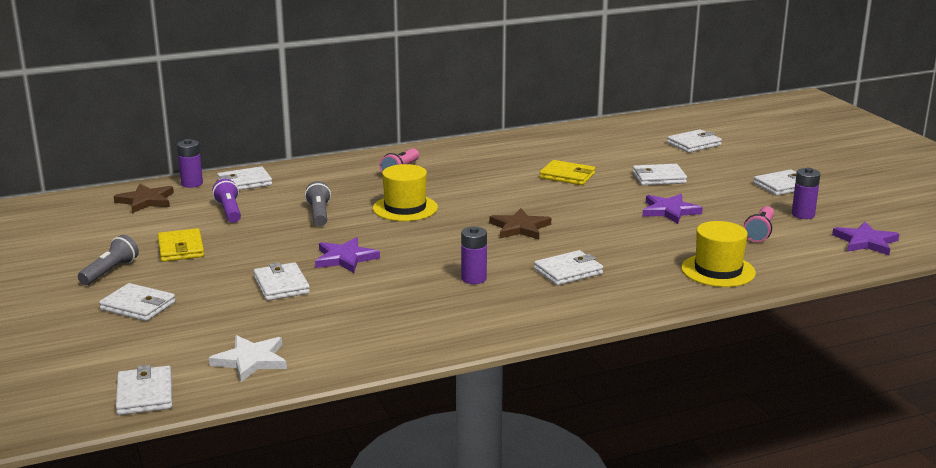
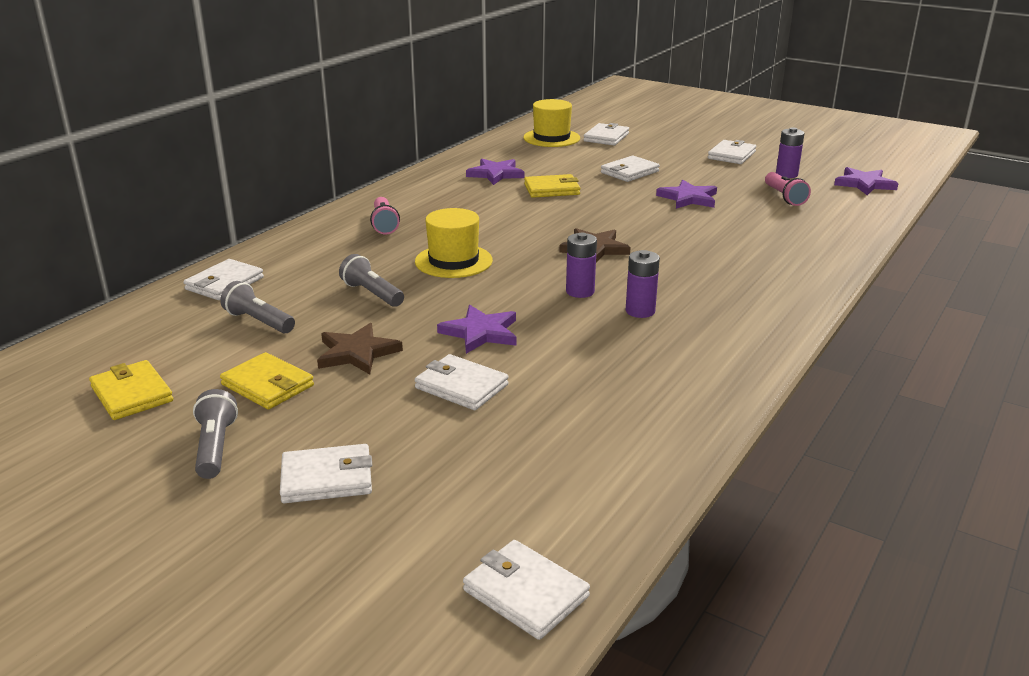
camera: 35 degrees left, 5 degrees up
(110, 231) = (132, 394): none -> yellow wallet
(146, 201) = (125, 341): brown star -> brown star (357, 353)
(192, 184) = (157, 303): purple battery -> purple battery (580, 291)
(229, 211) = (258, 321): purple flashlight -> grey flashlight
(251, 360) = (576, 490): white star -> none
(544, 153) = (496, 174): none -> purple star
(568, 271) = (706, 276): white wallet -> none
(718, 270) = (814, 238): yellow hat -> yellow hat (551, 138)

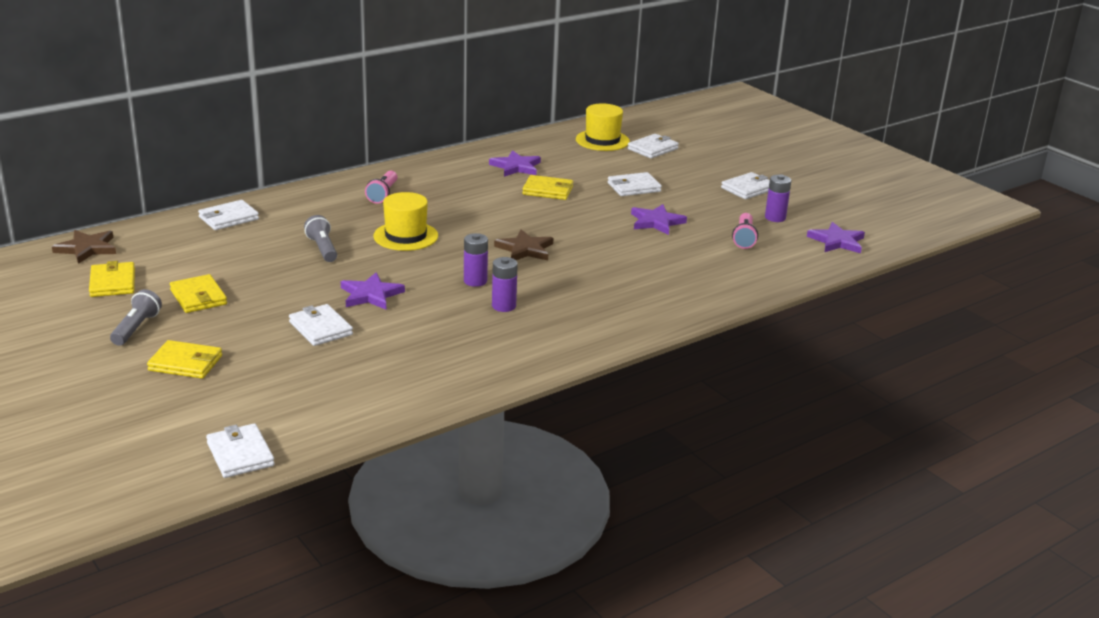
camera: 20 degrees right, 0 degrees up
(258, 321) = (228, 252): grey flashlight -> none
(327, 478) = (185, 363): white wallet -> yellow wallet
(357, 353) = (274, 289): brown star -> brown star (87, 248)

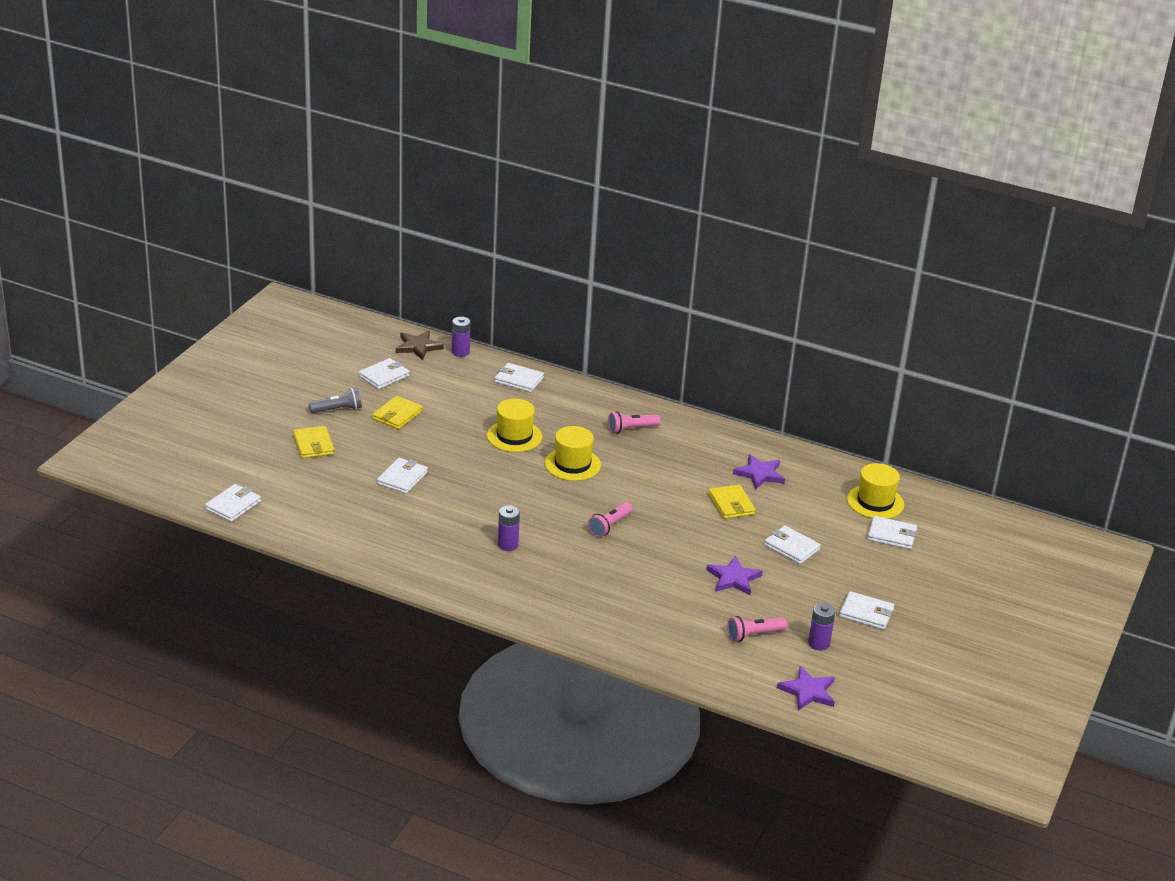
camera: 60 degrees right, 5 degrees up
(113, 283) = (384, 376): yellow wallet -> white wallet
(322, 249) = (514, 436): grey flashlight -> yellow hat
(370, 295) = (467, 481): purple star -> none
(475, 281) = (533, 519): purple battery -> purple battery (460, 352)
(525, 249) = (609, 526): brown star -> pink flashlight

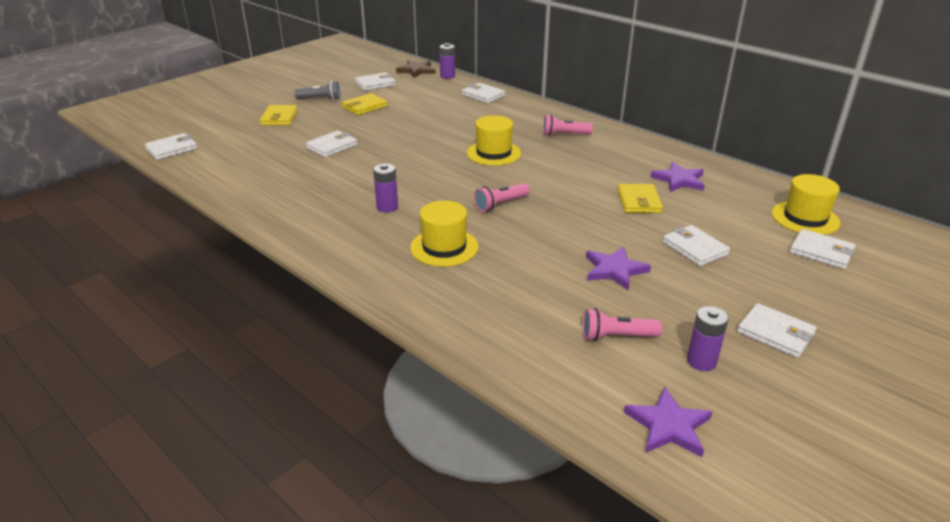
camera: 20 degrees right, 0 degrees up
(514, 436) = (453, 129): yellow hat -> yellow hat (444, 247)

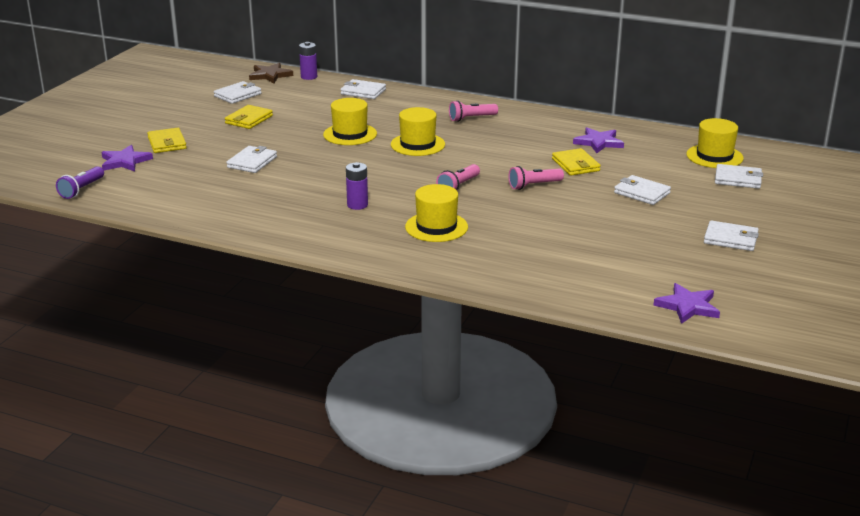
camera: 20 degrees left, 5 degrees down
(172, 149) = (81, 190): white wallet -> purple flashlight
(320, 99) = (192, 118): grey flashlight -> none
(439, 133) = (350, 134): none -> yellow hat
(614, 270) = (589, 219): purple star -> purple star (125, 161)
(616, 336) = (619, 262): pink flashlight -> pink flashlight (533, 185)
(701, 361) = (688, 266): purple battery -> none

